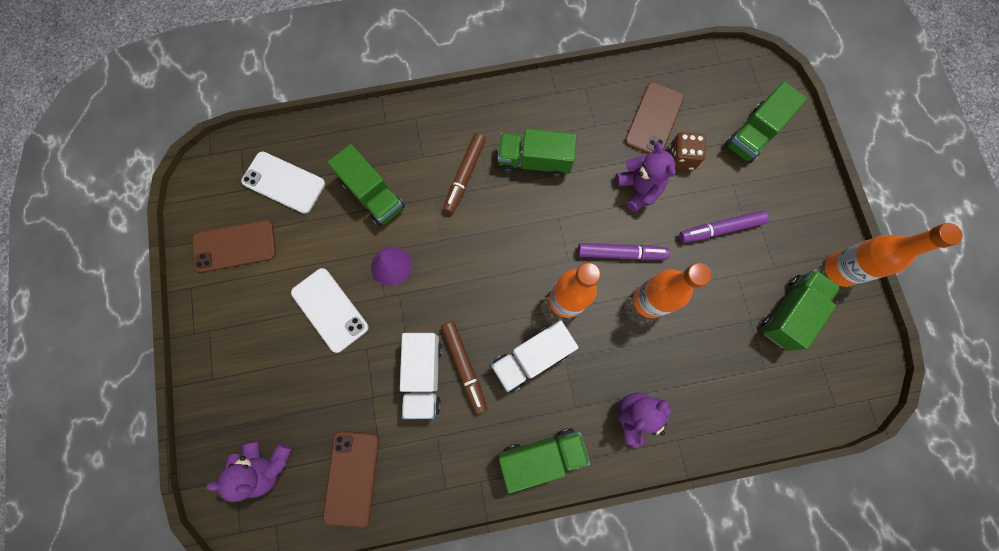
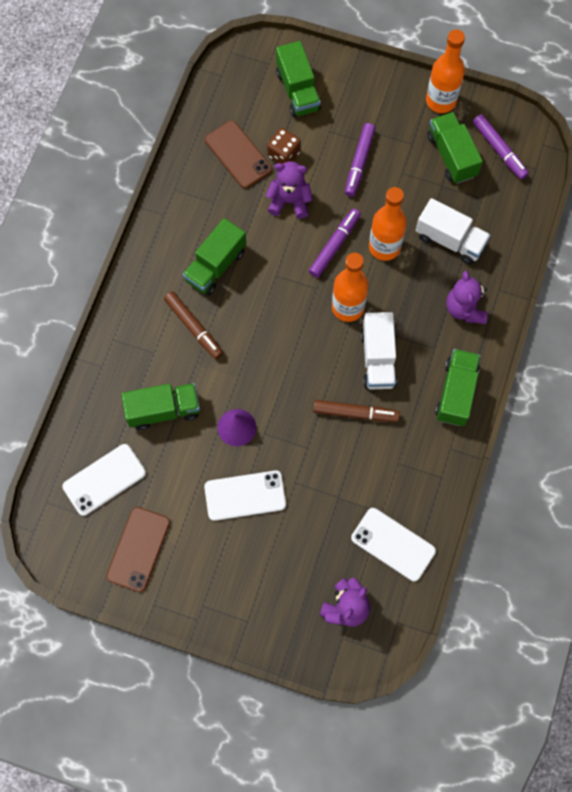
camera: 60 degrees left, 5 degrees down
(351, 477) = (393, 544): brown phone -> white phone
(423, 376) = (344, 448): white truck -> white truck (450, 240)
(829, 357) = (499, 150): none -> purple marker

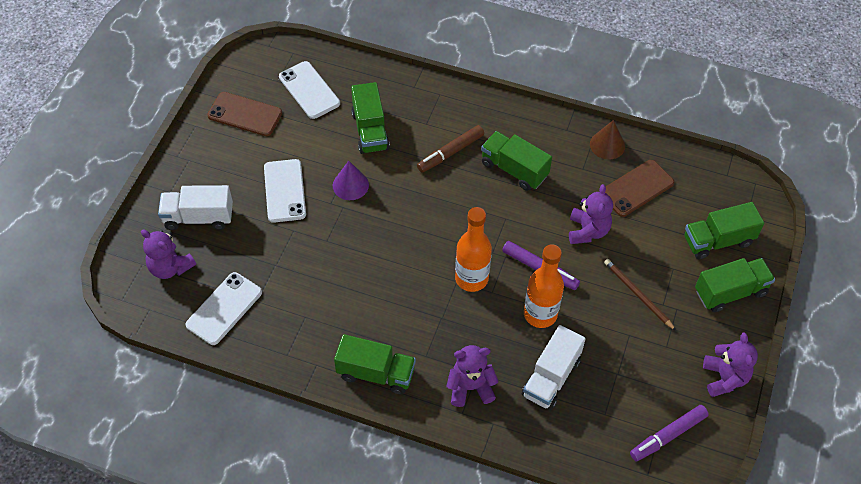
camera: 90 degrees right, 15 degrees down
(184, 177) = (607, 145): none -> brown cone
(284, 154) = (641, 227): brown dice -> none
(355, 413) = (359, 281): brown marker -> none
(359, 163) = (637, 294): purple marker -> brown pencil
(378, 358) = (415, 303): white truck -> white truck (198, 217)
(441, 101) = (724, 378): orange bottle -> purple teddy bear
(451, 156) = (655, 385): green truck -> green truck (730, 292)

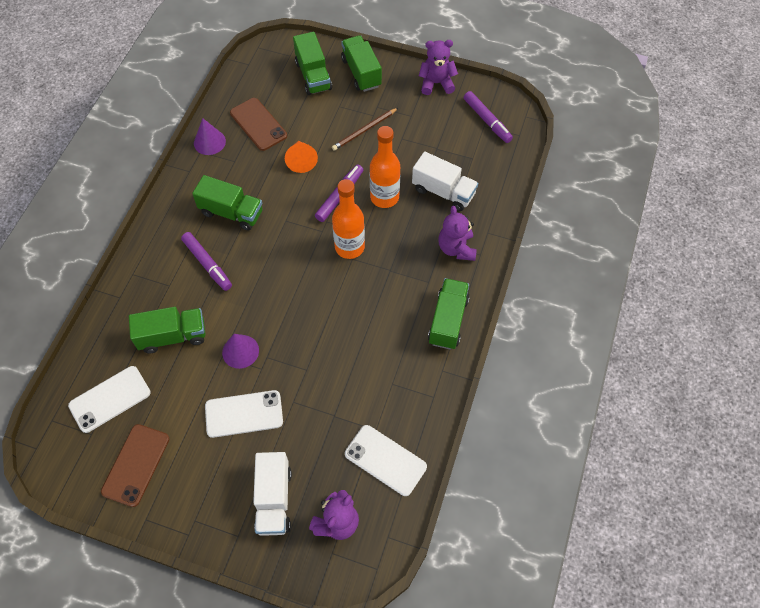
camera: 90 degrees left, 5 degrees up
(450, 153) = (207, 264): brown marker -> purple marker
(514, 169) = (231, 212): green truck -> green truck turned 105 degrees counterclockwise
(587, 231) = (301, 160): purple teddy bear -> orange cone
(607, 145) = (209, 142): brown cone -> purple cone

